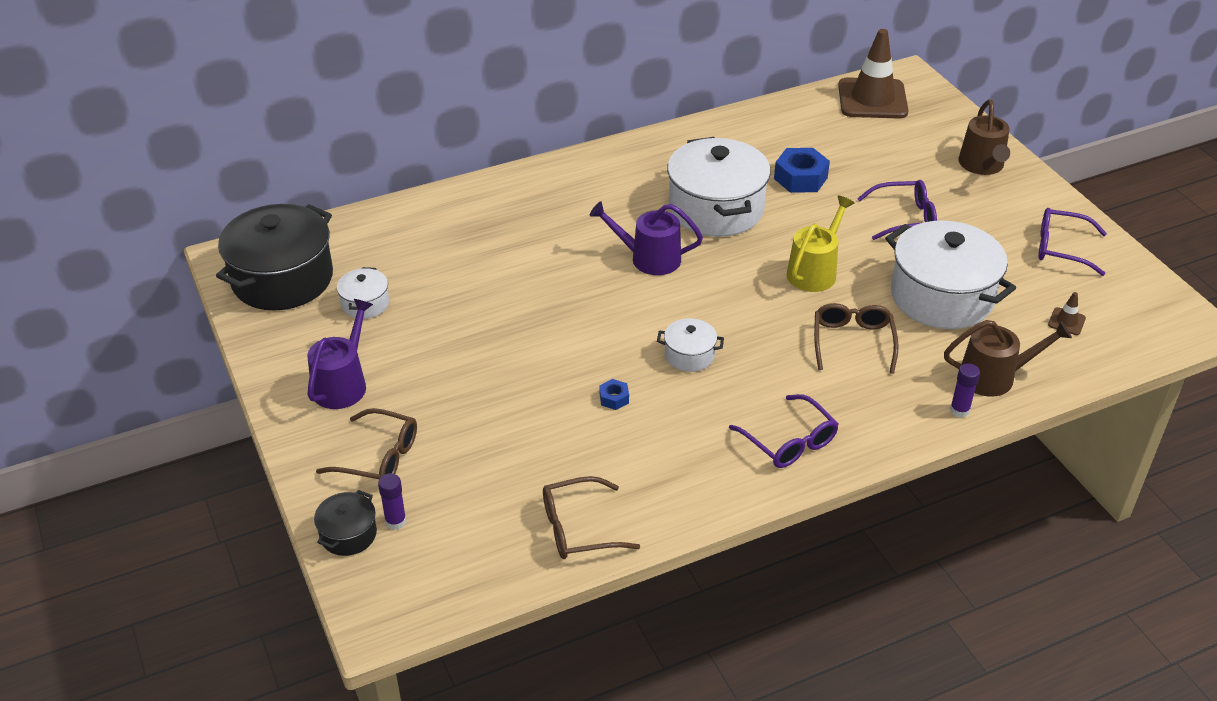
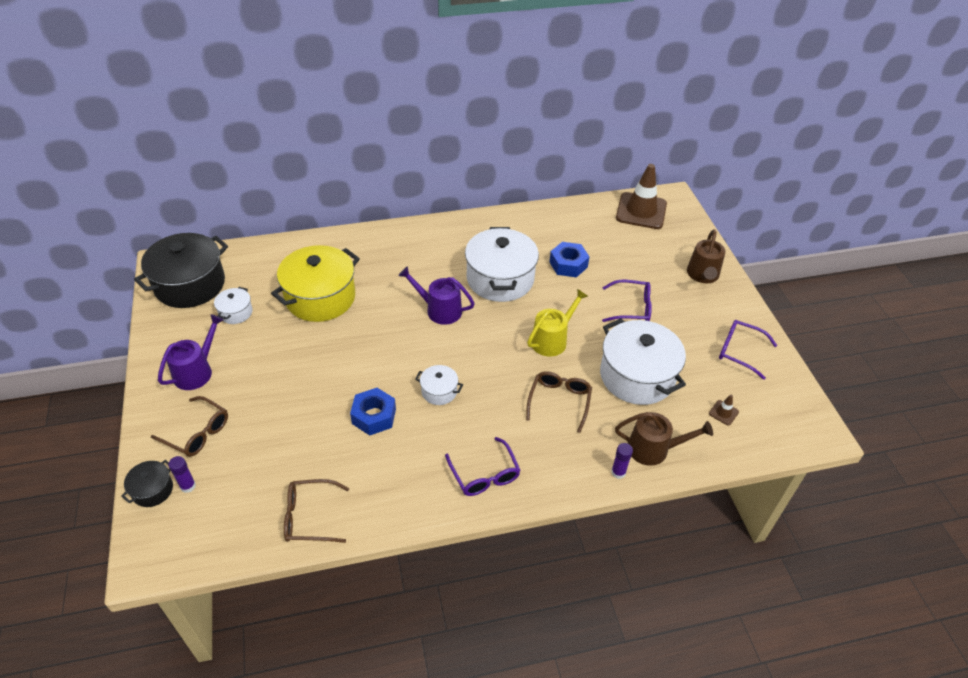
camera: 10 degrees right, 5 degrees up
(477, 268) = (320, 298): none -> yellow pot
(614, 398) = (374, 416): blue nut -> blue nut, size x2.01

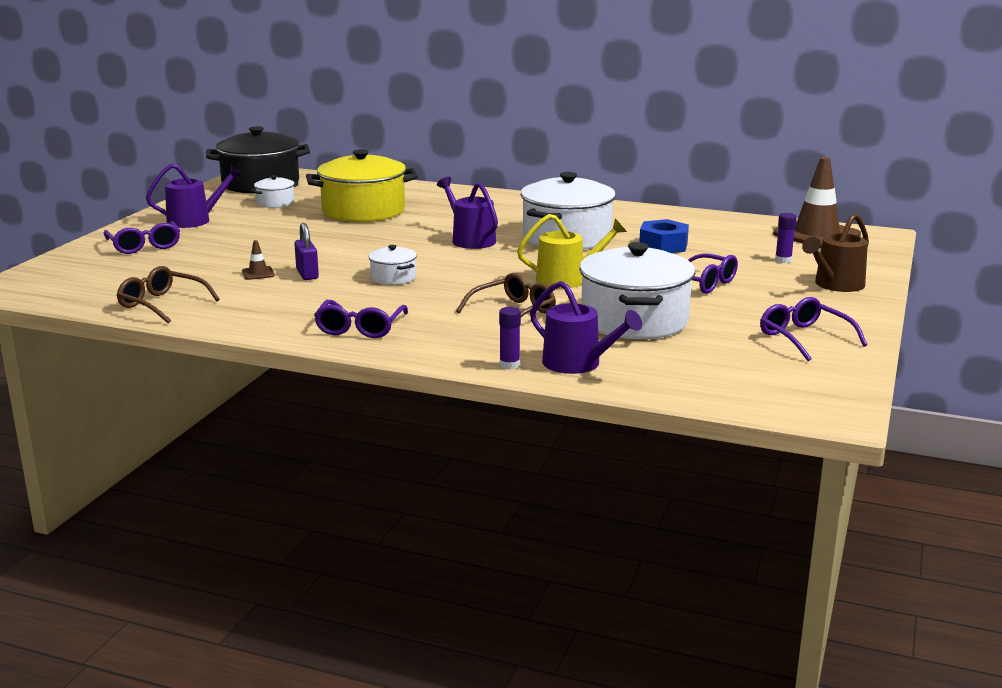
camera: 35 degrees right, 25 degrees down
(152, 490) = (65, 261): black pot -> none
(188, 486) = (94, 266): purple glue stick -> purple glue stick (783, 260)
(198, 433) = (144, 246): brown glasses -> purple glasses
(374, 416) = (307, 274): blue nut -> purple padlock
(653, 449) = (577, 364): brown watering can -> purple watering can
(723, 413) = (711, 367): brown traffic cone -> brown traffic cone (258, 273)

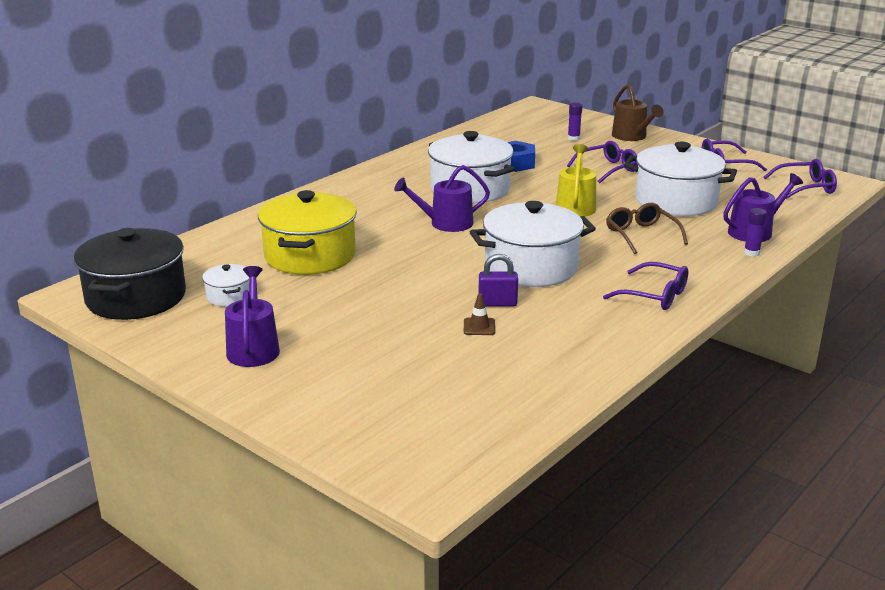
camera: 70 degrees left, 5 degrees up
(144, 246) = (332, 385): purple glasses -> purple glasses (806, 187)
(161, 304) = (546, 385): brown glasses -> none
(393, 277) = (531, 267): white pot -> white pot, size x2.15
(816, 235) = (524, 119): brown traffic cone -> none

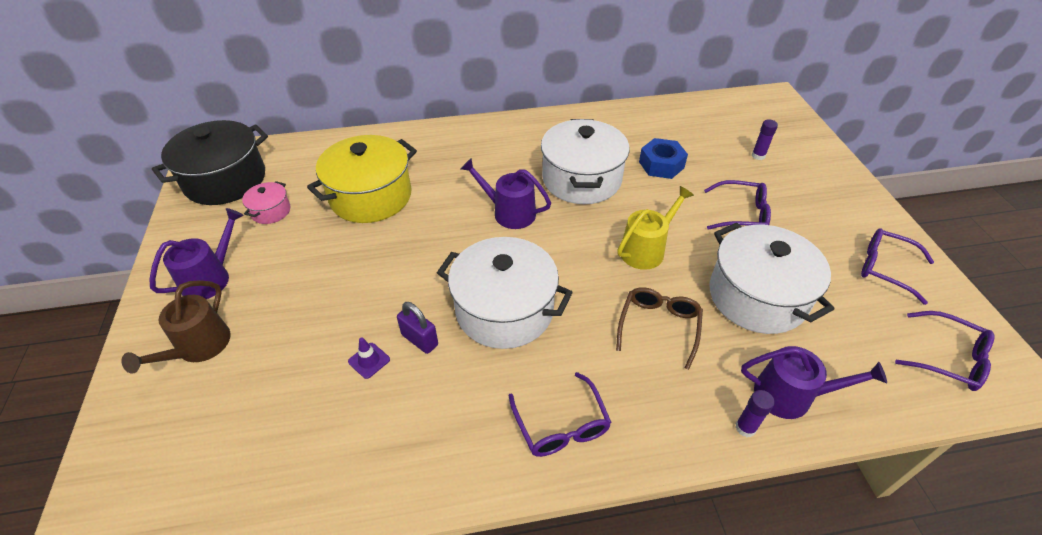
camera: 40 degrees right, 20 degrees up
(229, 296) = (271, 211): white pot -> pink pot
(479, 327) = (369, 360): brown traffic cone -> purple traffic cone
(631, 136) = (823, 178): brown watering can -> brown watering can (199, 347)

